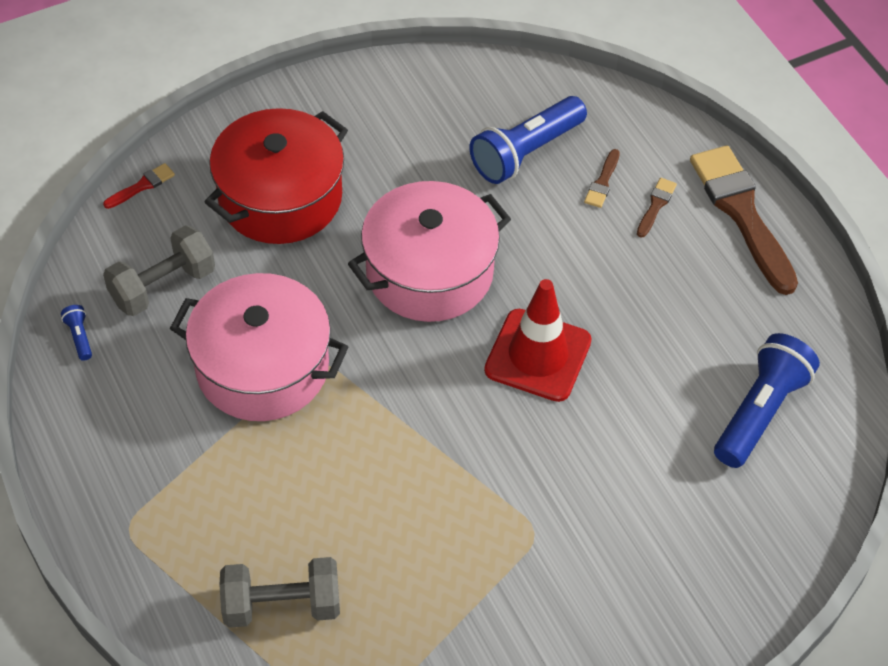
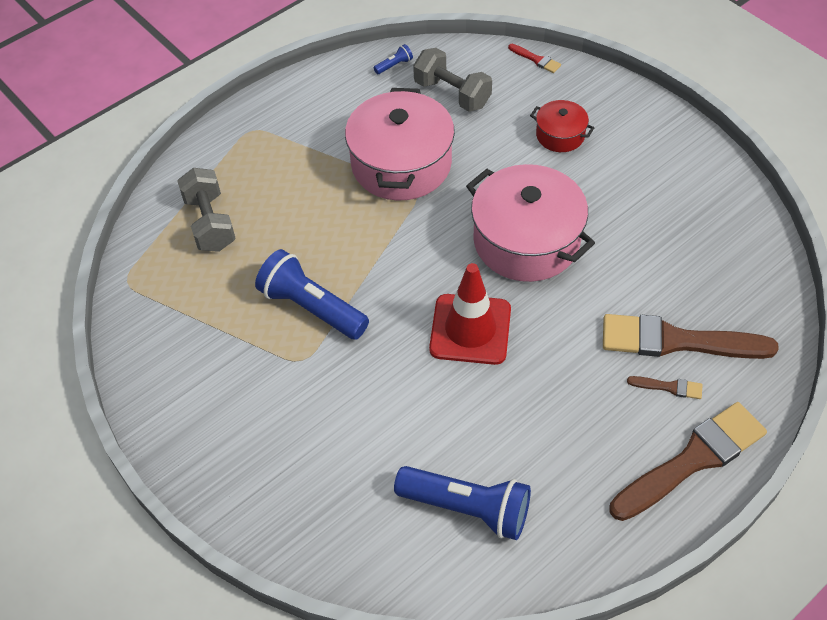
camera: 80 degrees right, 0 degrees up
(280, 197) = (560, 135): red pot -> red pot, size x0.49
(526, 152) = (683, 278): blue flashlight -> blue flashlight (312, 307)
(602, 182) = (677, 341): brown brush -> brown brush, size x2.39

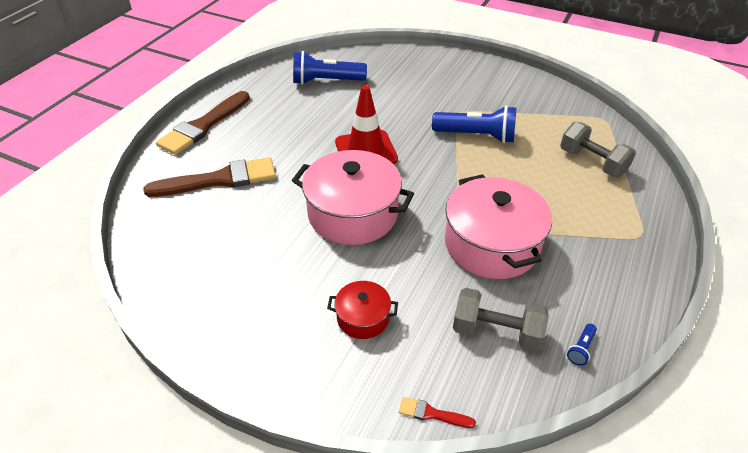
camera: 155 degrees right, 10 degrees down
(669, 387) = (222, 154): brown brush -> none

